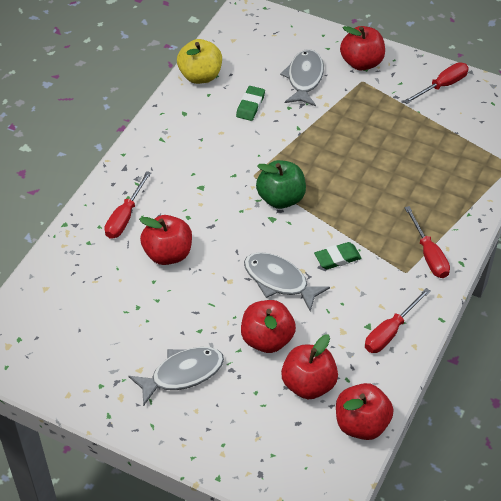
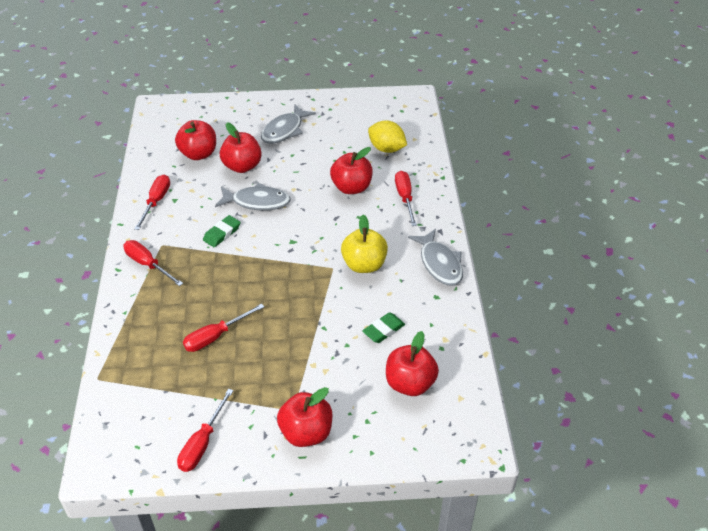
camera: 150 degrees right, 5 degrees down
(88, 288) = (386, 149): none -> yellow lemon
(200, 76) = (455, 340): yellow apple -> yellow apple (364, 265)
(250, 106) = (383, 330): green eraser -> green eraser turned 60 degrees clockwise
(281, 198) = (296, 259): green apple -> none
(304, 78) = (354, 384): grey fish -> grey fish (439, 264)
(361, 424) = (152, 147): red apple -> red apple (410, 383)
(395, 158) = (215, 336): none -> red screwdriver

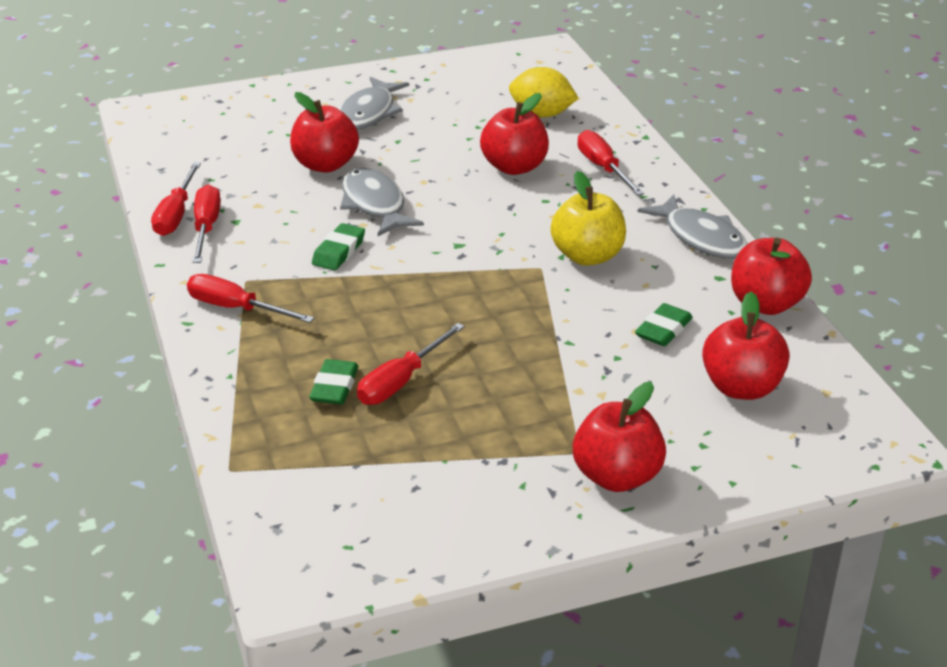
camera: 15 degrees left, 10 degrees down
(177, 332) = (334, 387): none -> green eraser
(198, 154) = (244, 159): red apple -> red apple (765, 304)
(202, 443) = (456, 521): red screwdriver -> red screwdriver (176, 214)
(257, 202) = (374, 205): grey fish -> grey fish turned 105 degrees counterclockwise

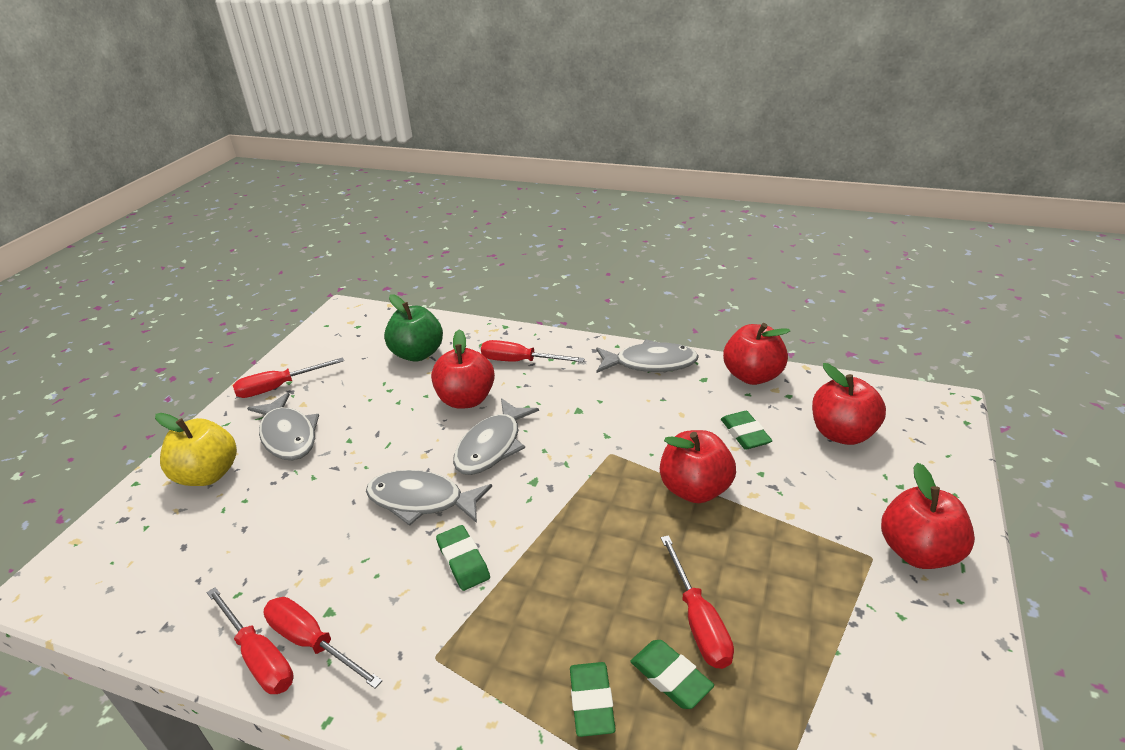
camera: 50 degrees left, 0 degrees up
(236, 308) = (473, 692): red screwdriver -> red screwdriver (279, 387)
(278, 360) = (591, 702): none -> green eraser
(325, 165) = (324, 501): red apple -> red apple (695, 489)
(473, 206) = (492, 446): none -> grey fish
(541, 114) = (417, 354): yellow lemon -> green apple
(587, 256) = (620, 423): yellow apple -> yellow apple (208, 474)

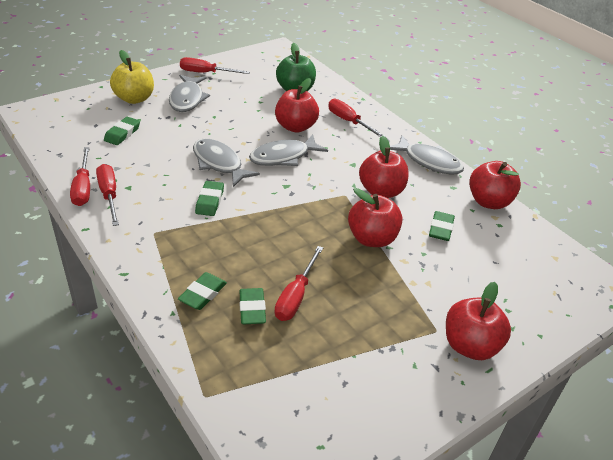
camera: 30 degrees right, 5 degrees up
(240, 536) = (122, 133): none -> green eraser
(842, 433) = (507, 263): red apple -> red apple (381, 191)

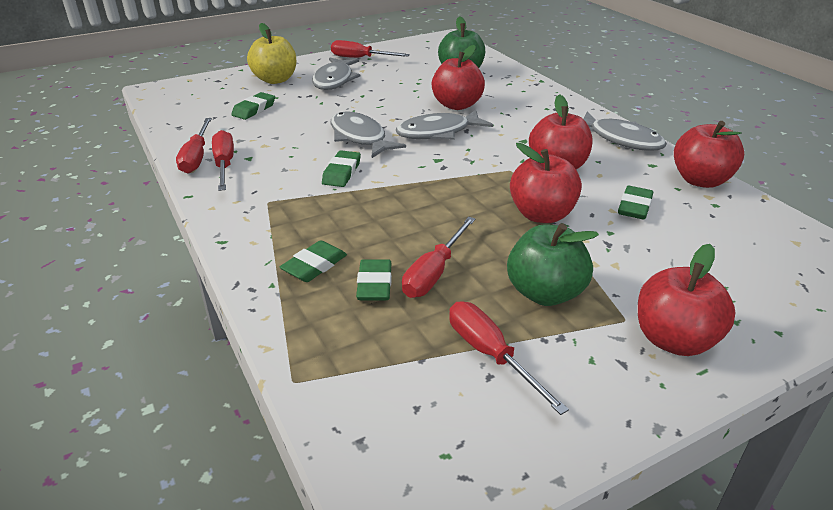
camera: 10 degrees right, 5 degrees down
(349, 122) = (522, 101): red screwdriver -> red screwdriver (490, 354)
(379, 310) = (545, 293): none -> green apple

